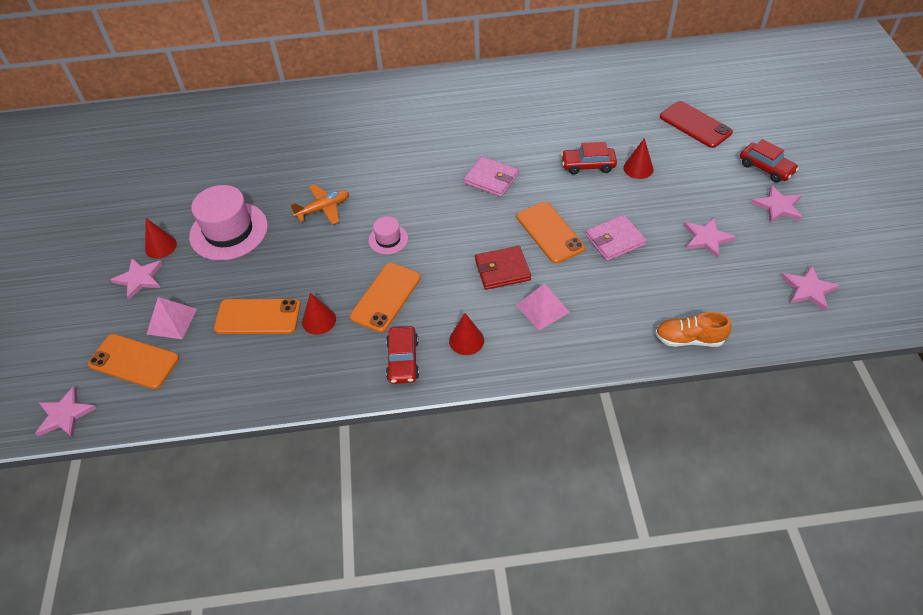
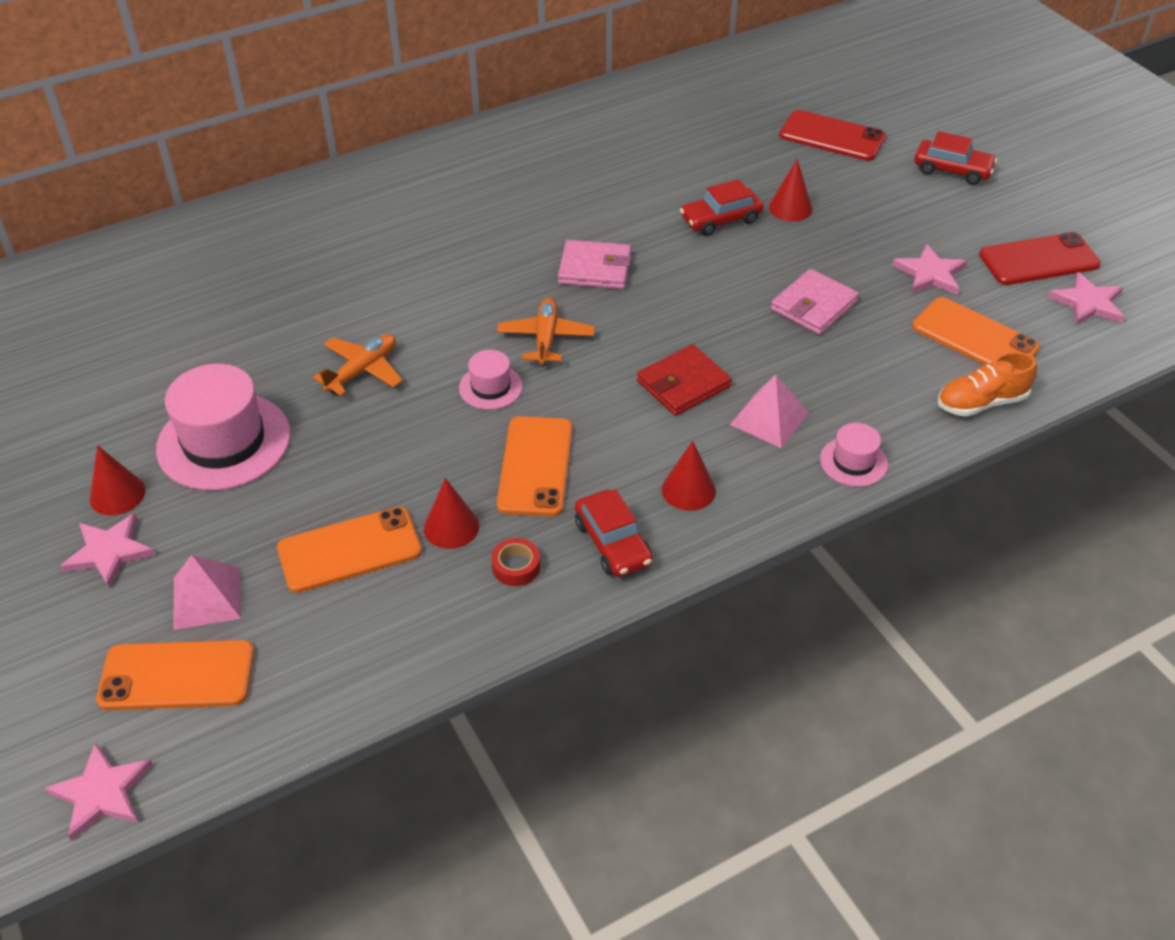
camera: 25 degrees left, 5 degrees down
(340, 357) = (516, 567): none -> red tape
(437, 217) = (546, 338): none -> orange plane
(550, 232) = (720, 318): orange phone -> orange phone (974, 337)
(579, 354) = (853, 462): none -> pink hat
(778, 206) = (994, 213): pink star -> none
(791, 248) = (1039, 260): none -> red phone

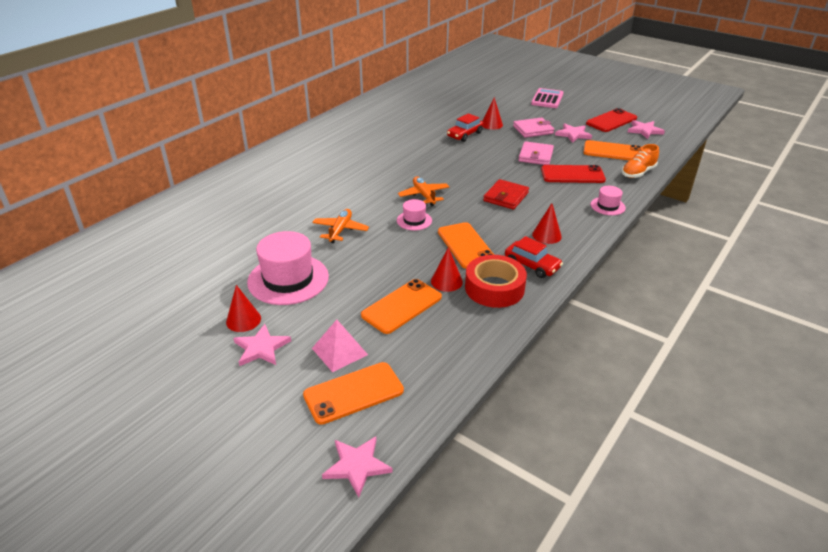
camera: 25 degrees left, 10 degrees down
(516, 567) = (494, 288): red tape -> red tape, size x2.17
(595, 269) = (423, 164): pink wallet -> pink wallet (533, 130)
(769, 418) = (556, 200): pink pyramid -> none
(832, 136) = (485, 97): red phone -> red phone (572, 175)
(952, 170) = (547, 99): red car -> pink calculator

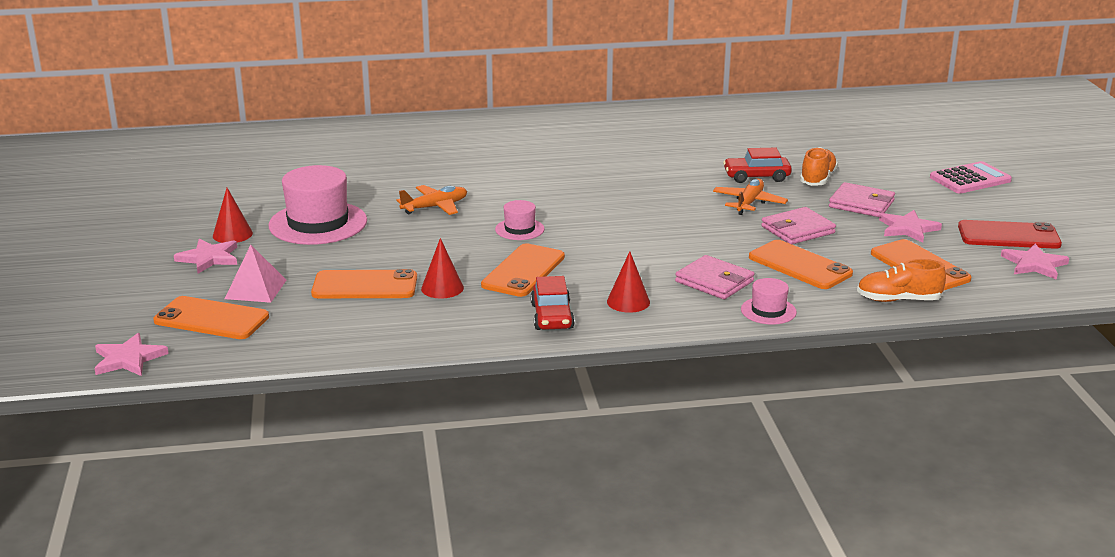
camera: 45 degrees right, 10 degrees down
(424, 195) = (577, 213): orange plane -> orange plane (749, 203)
(491, 124) = (817, 179): red cone -> orange shoe
(494, 288) = (473, 314): red tape -> none
(506, 197) = (664, 251): red wallet -> none
(558, 202) = (714, 281): none -> pink wallet
(572, 175) = (800, 265): red phone -> orange phone

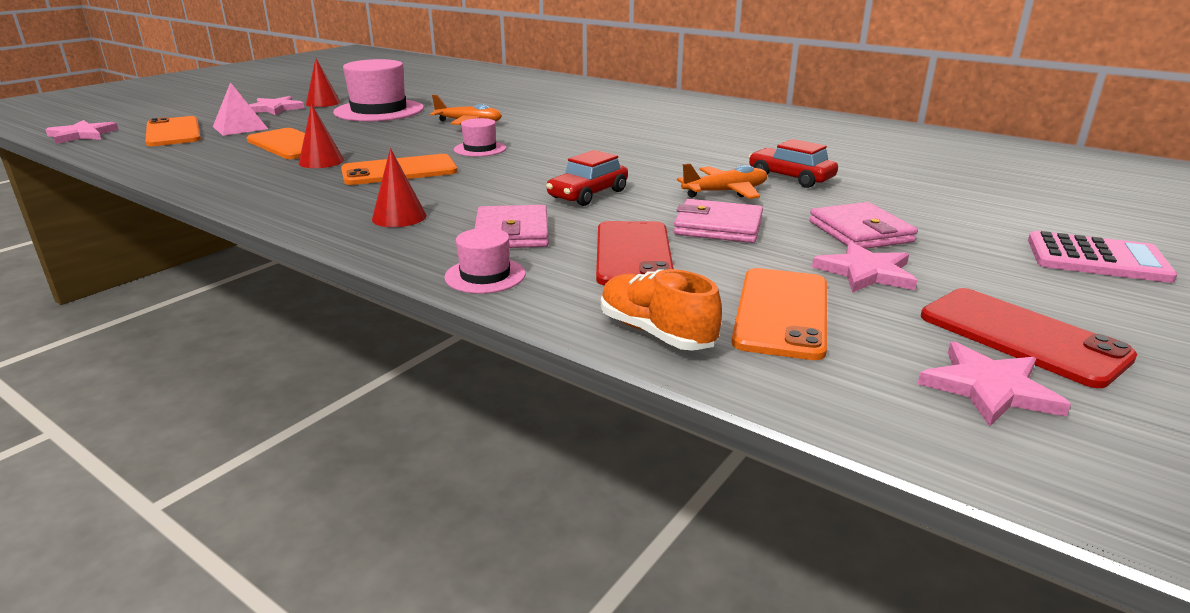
camera: 45 degrees right, 0 degrees up
(552, 316) = (319, 203): red car -> red car (588, 194)
(800, 265) = (633, 254): orange phone -> red phone
(817, 179) = (859, 198): orange shoe -> none

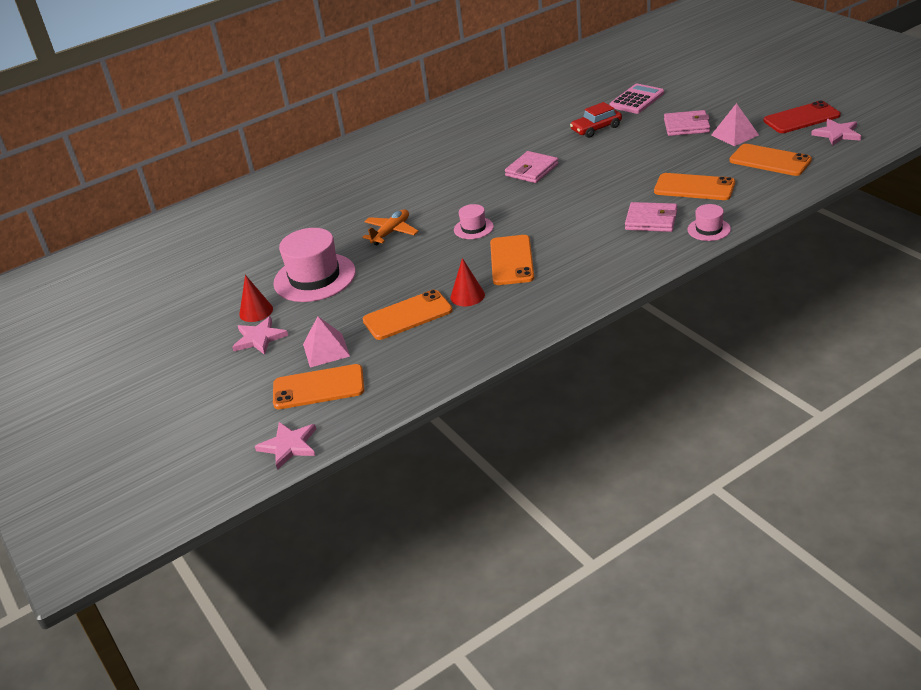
camera: 65 degrees left, 10 degrees up
(399, 217) = (609, 257): red cone -> none
(588, 194) = (596, 193): red car -> none
(633, 254) = (694, 187): red phone -> orange phone
(656, 333) = (781, 190): orange shoe -> none
(718, 226) = (665, 160): pink wallet -> pink wallet (531, 170)
(725, 192) = (612, 151): orange plane -> none
(866, 272) = (734, 135): pink star -> pink pyramid
(1096, 259) = (736, 83): pink calculator -> pink calculator (637, 100)

